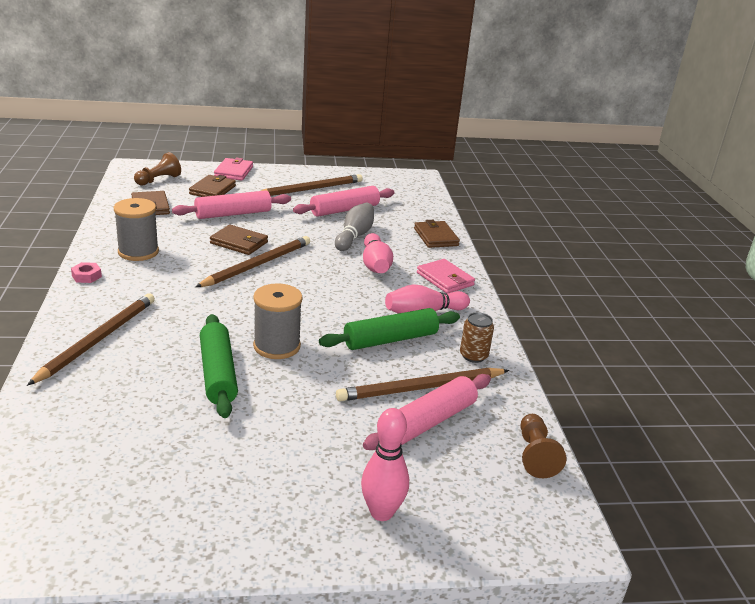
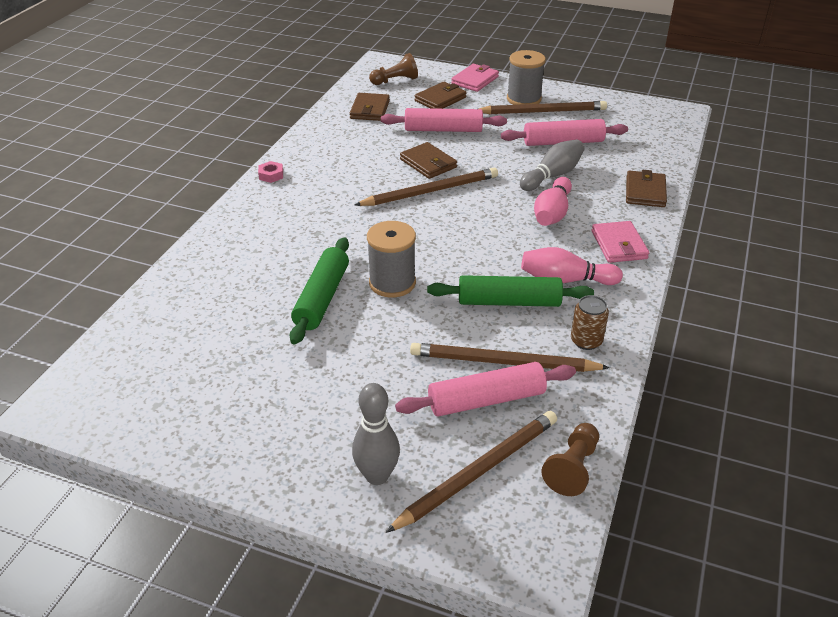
camera: 30 degrees right, 10 degrees up
(97, 340) = (243, 241): brown pencil -> brown pencil (477, 472)
(138, 252) = (329, 158): grey spool -> grey spool (523, 99)
(381, 512) = (377, 476): pink bowling pin -> grey bowling pin

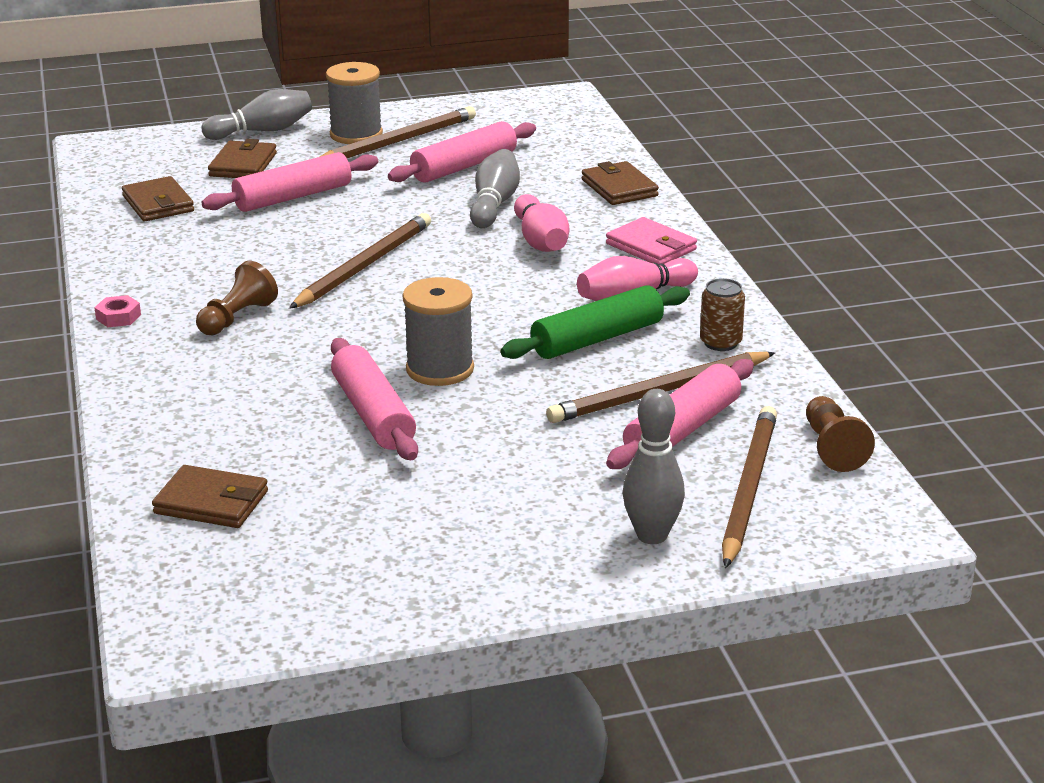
camera: 35 degrees left, 10 degrees down
(322, 298) = (373, 414): green rolling pin -> pink rolling pin
(395, 81) = (148, 161): brown pawn -> brown pawn (237, 318)
(428, 163) = (322, 238): brown wallet -> brown wallet (211, 502)
(475, 80) = (262, 131): pink wallet -> grey bowling pin

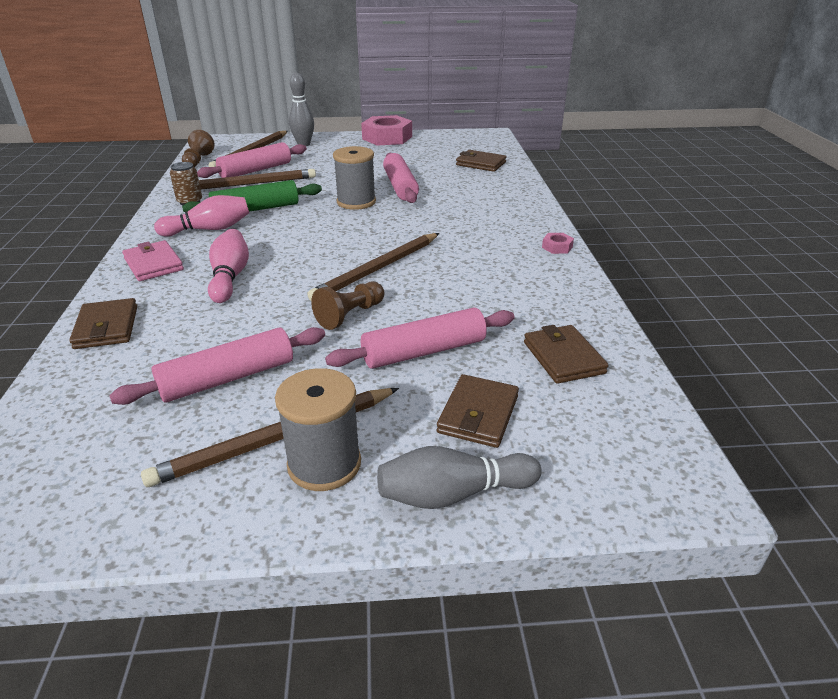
camera: 170 degrees left, 5 degrees up
(237, 318) = (474, 239): brown pawn -> brown pawn (350, 315)
(455, 590) = (387, 138): none -> pink nut
(494, 204) = (236, 320): grey bowling pin -> none

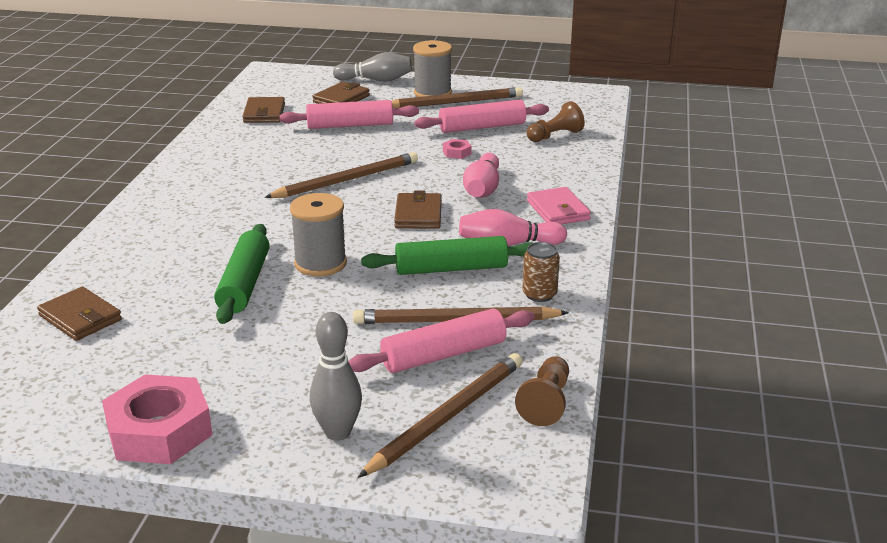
camera: 165 degrees left, 5 degrees down
(106, 327) = (576, 163): brown wallet -> brown wallet (418, 215)
(350, 315) = (389, 150): brown pawn -> brown pawn (555, 136)
(400, 186) = (244, 284): pink rolling pin -> green rolling pin
(557, 247) = (163, 179): pink nut -> pink nut (457, 153)

